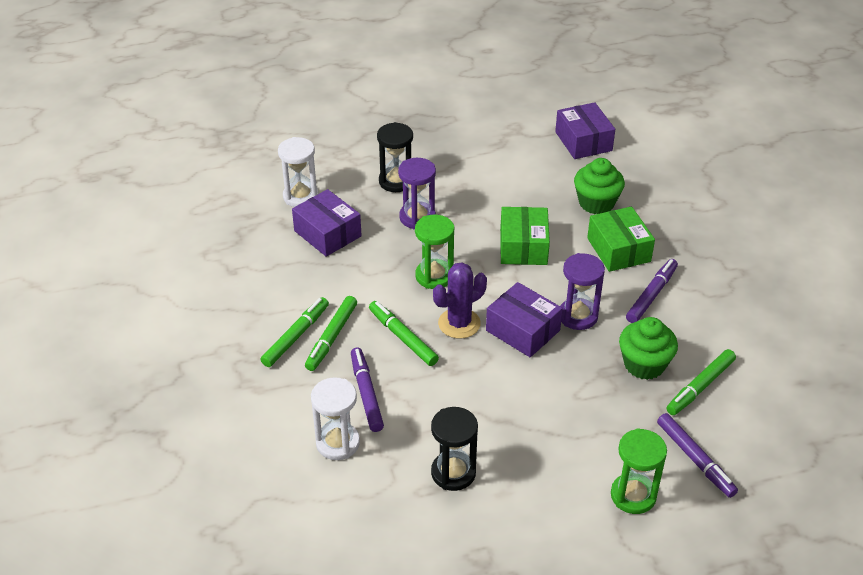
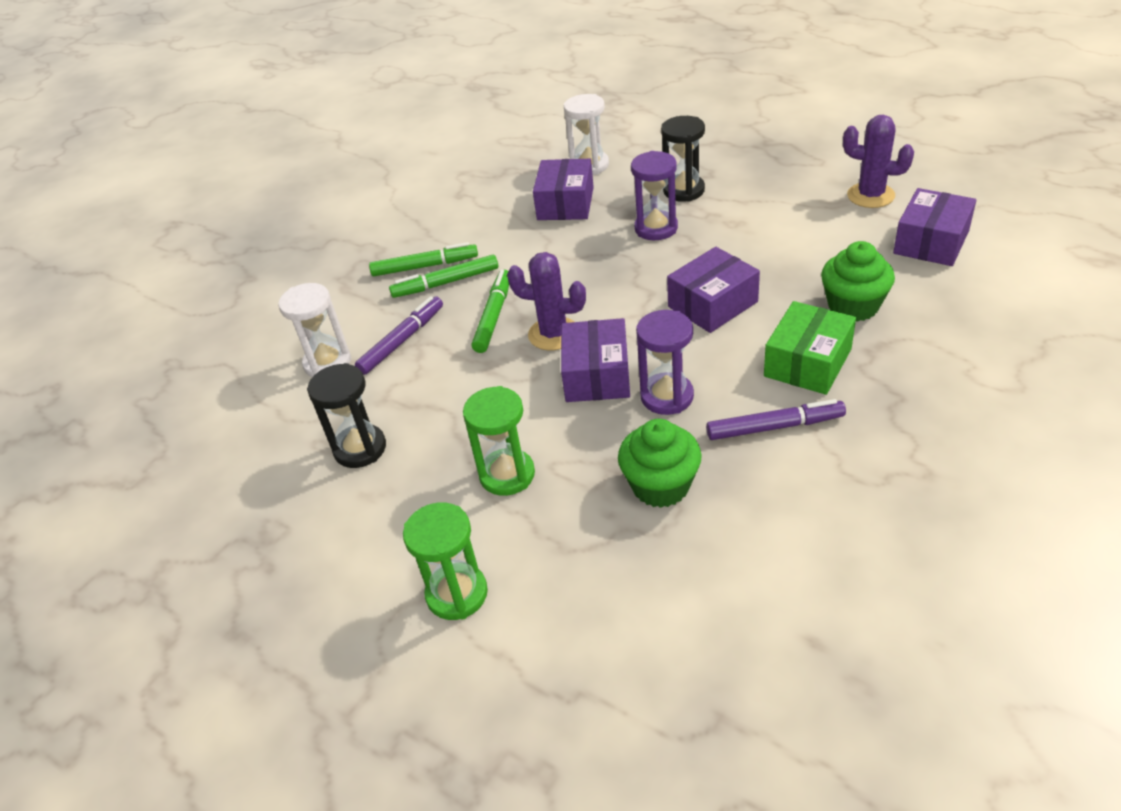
camera: 55 degrees right, 0 degrees up
(434, 276) = (595, 283): green hourglass -> green hourglass (507, 475)
(513, 127) = (870, 195): none -> purple cactus
(523, 247) = (712, 304): green box -> purple box
(695, 459) = (565, 614): purple marker -> none
(700, 387) = (684, 551): green marker -> none

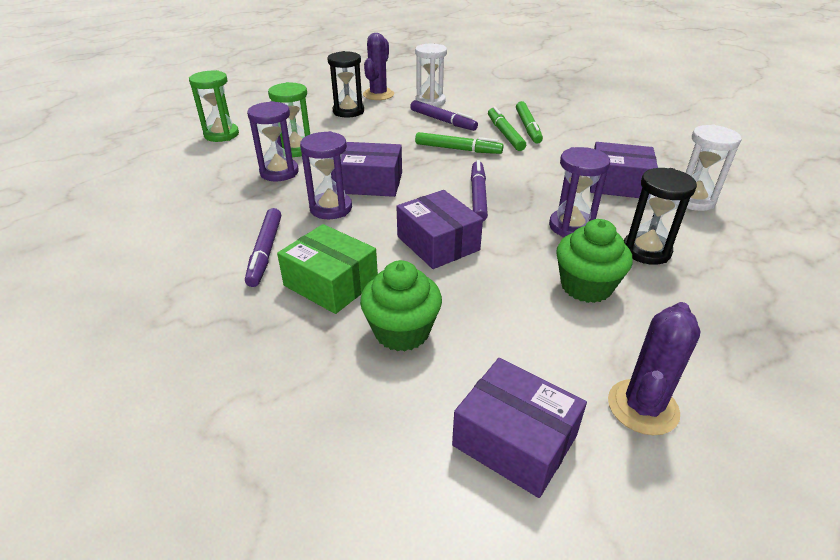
camera: 90 degrees right, 5 degrees down
(553, 334) = (427, 169): purple cactus -> purple cactus (378, 94)
(584, 472) = (279, 172): none -> purple hourglass
(610, 288) = (478, 196): none -> purple marker
(660, 485) = (246, 197): green cupcake -> green cupcake (586, 286)

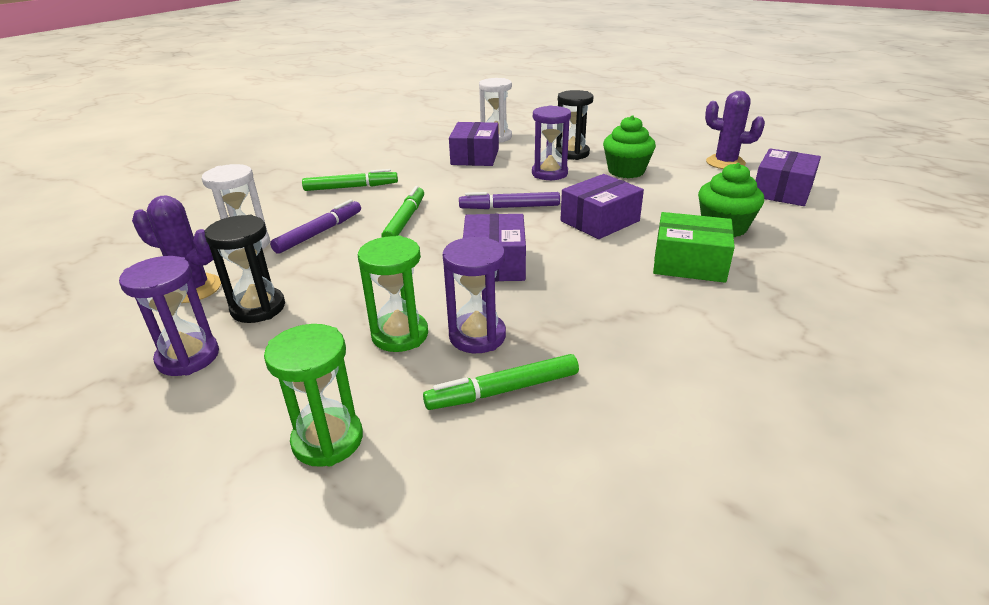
camera: 95 degrees left, 5 degrees down
(265, 252) = (665, 308): purple marker -> none
(331, 208) = (560, 281): purple hourglass -> purple hourglass (188, 357)
(331, 283) = (689, 263): green box -> green box turned 75 degrees clockwise
(505, 134) = (367, 198): green marker -> green marker (503, 391)

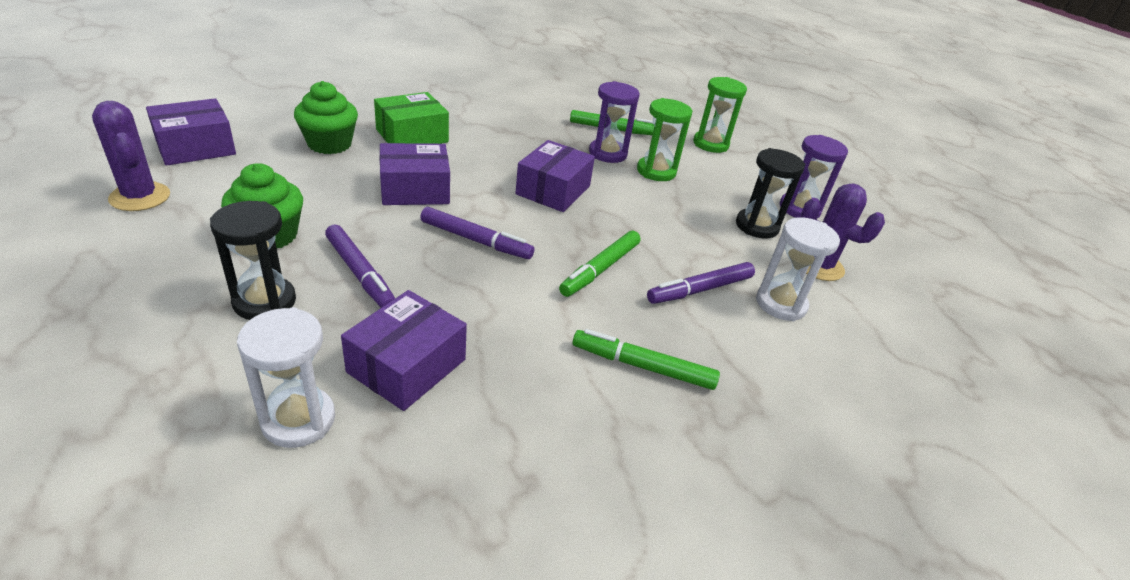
camera: 160 degrees left, 5 degrees up
(549, 173) = (360, 273): purple hourglass -> purple marker
(689, 263) = (412, 136): green box -> green box turned 75 degrees counterclockwise

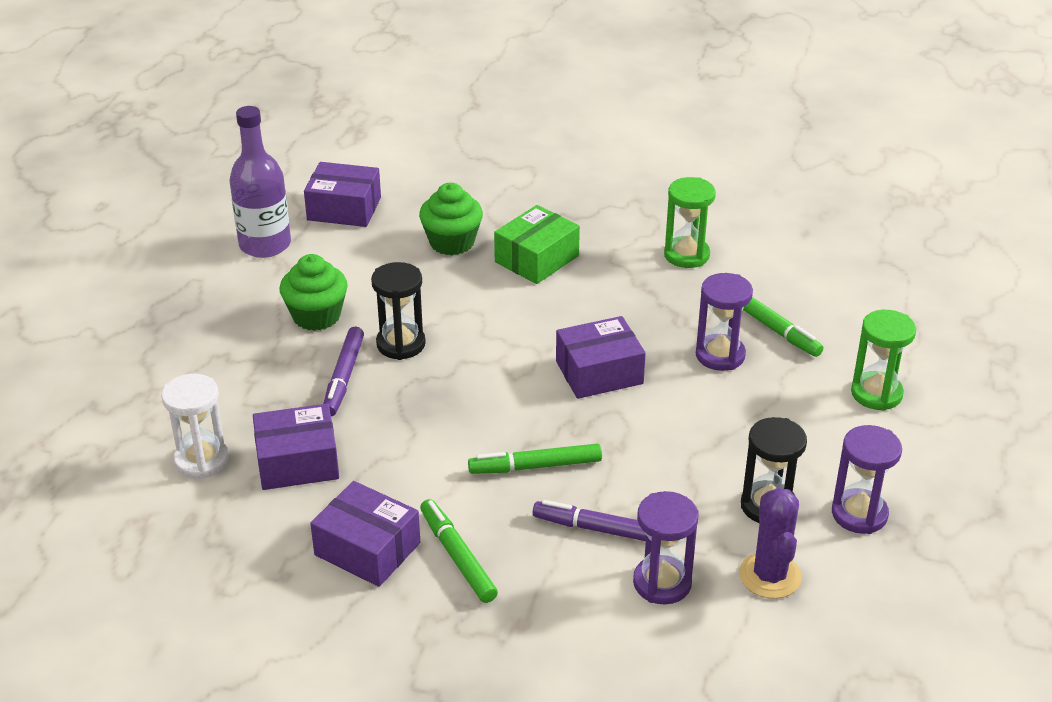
camera: 50 degrees right, 0 degrees up
(140, 197) = (265, 245): purple cactus -> purple bottle
(264, 302) = (261, 369): black hourglass -> black hourglass (401, 344)
(412, 136) = (537, 259): green box -> green box turned 60 degrees counterclockwise
(415, 190) = (471, 319): purple box -> purple box (367, 549)
(476, 240) = (463, 390): purple marker -> none
(656, 171) = (746, 398): green hourglass -> green hourglass (686, 255)
(780, 304) = (662, 583): white hourglass -> purple hourglass

